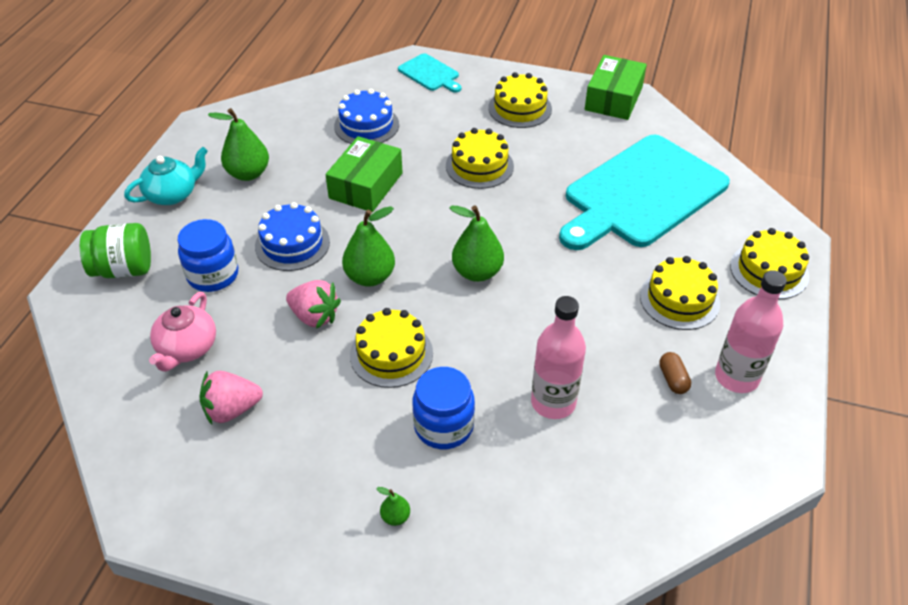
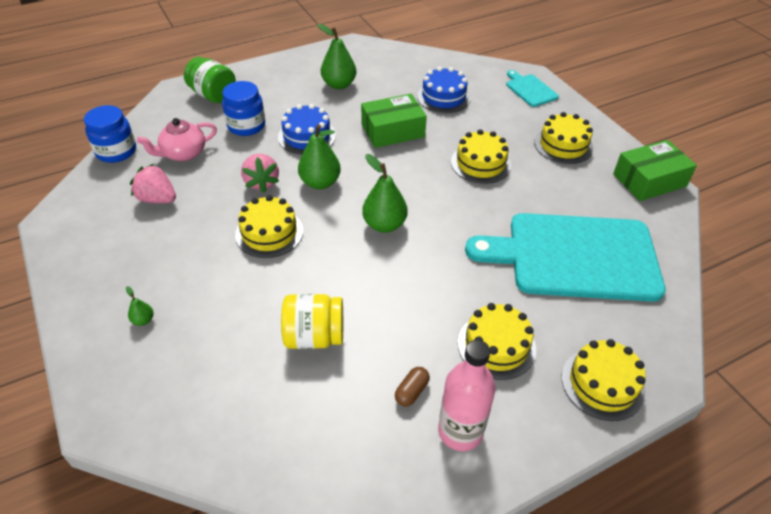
camera: 45 degrees right, 0 degrees up
(172, 194) = (287, 72): turquoise teapot -> none
(430, 74) = (530, 89): turquoise cutting board -> turquoise cutting board turned 150 degrees clockwise
(443, 426) = (236, 295): blue jar -> blue jar (116, 151)
(553, 402) = (314, 336): pink bottle -> yellow jar

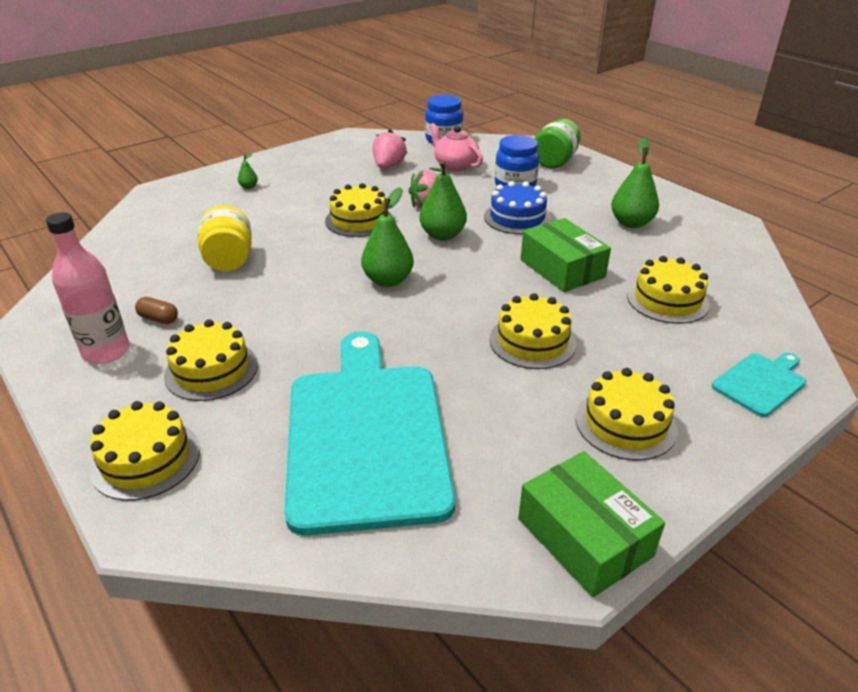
camera: 80 degrees right, 10 degrees down
(443, 97) = (667, 300): blue cake -> yellow cake

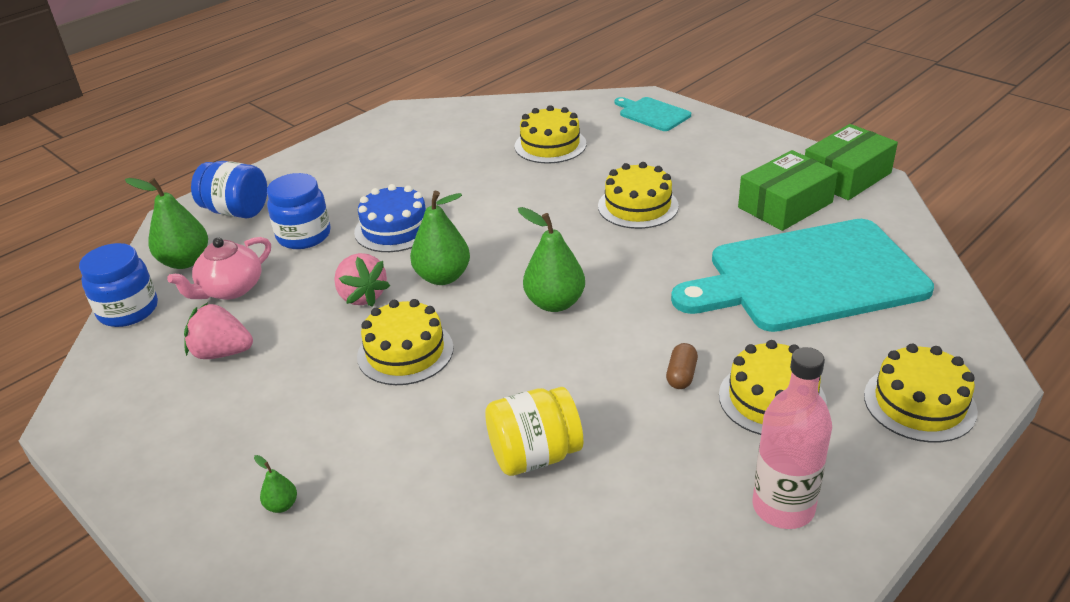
camera: 95 degrees left, 0 degrees up
(159, 319) = (697, 481): brown capsule -> brown capsule (681, 375)
(554, 162) = (236, 211): green jar -> blue jar
(562, 268) = (506, 196): green box -> green box (785, 205)
(625, 423) = (726, 163): yellow cake -> none
(631, 223) = (405, 161): green pear -> green pear (185, 261)

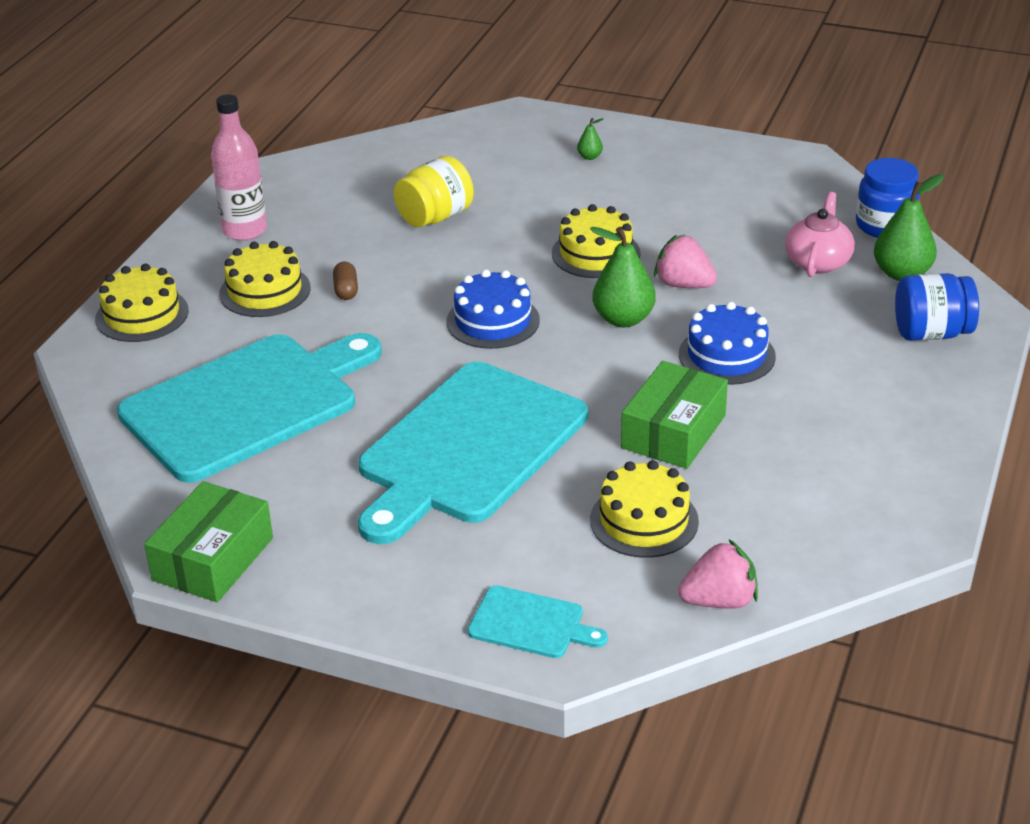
camera: 155 degrees right, 0 degrees up
(222, 353) = (752, 218): pink strawberry -> pink strawberry (719, 601)
(304, 236) = (816, 325): blue jar -> none
(555, 303) = (493, 321): green pear -> blue cake
(638, 206) = (468, 448): yellow cake -> turquoise cutting board
(785, 205) = (287, 492): green box -> green box (673, 431)

